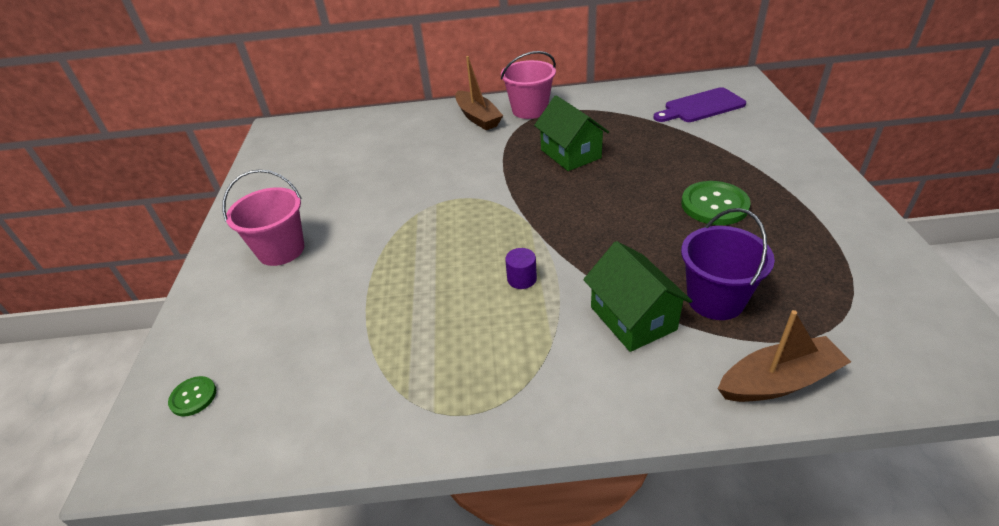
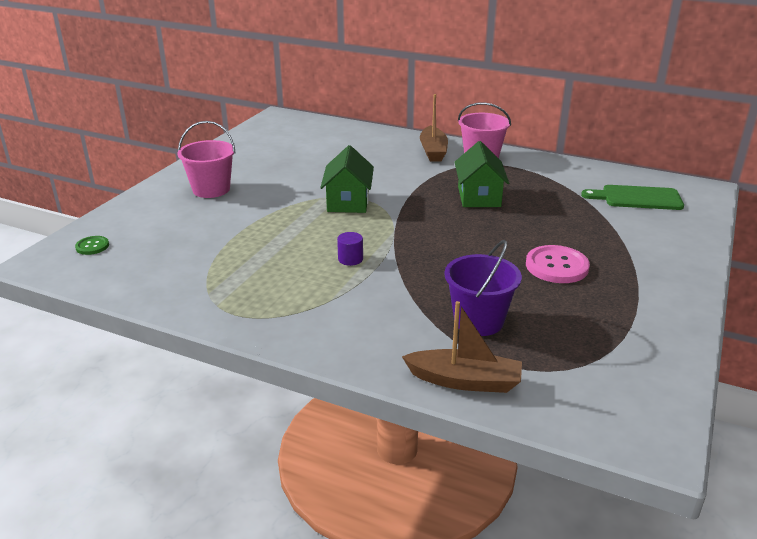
camera: 25 degrees right, 10 degrees down
(633, 318) = (402, 308): green house -> green house (348, 201)
(701, 106) = (637, 198): purple cutting board -> green cutting board
(714, 205) = (556, 266): green button -> pink button

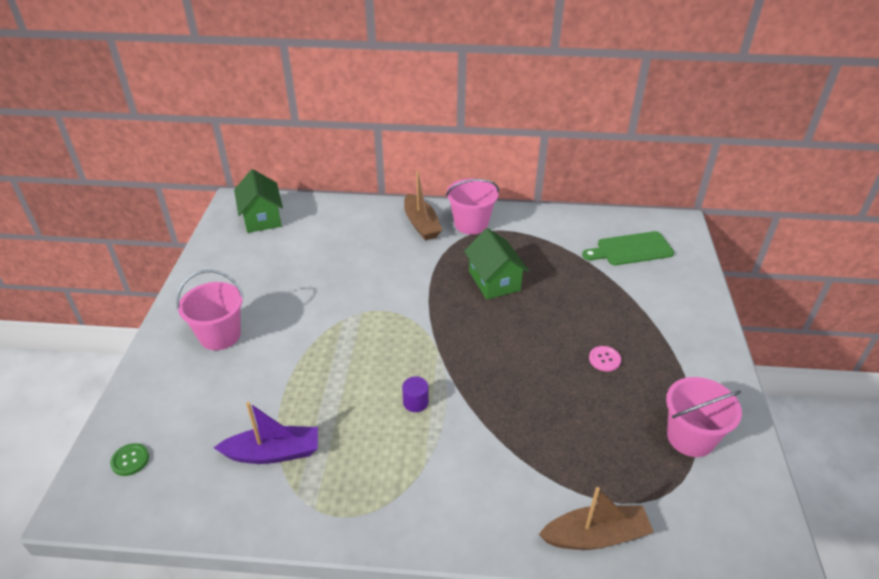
camera: 20 degrees left, 10 degrees up
(206, 265) = (273, 453): none -> purple boat
(348, 201) = (373, 319): green house -> green house (262, 218)
(478, 321) = (571, 453): purple bucket -> none
(556, 266) = (604, 359): pink button -> pink button, size x0.54
(614, 337) = (690, 437): none -> pink bucket

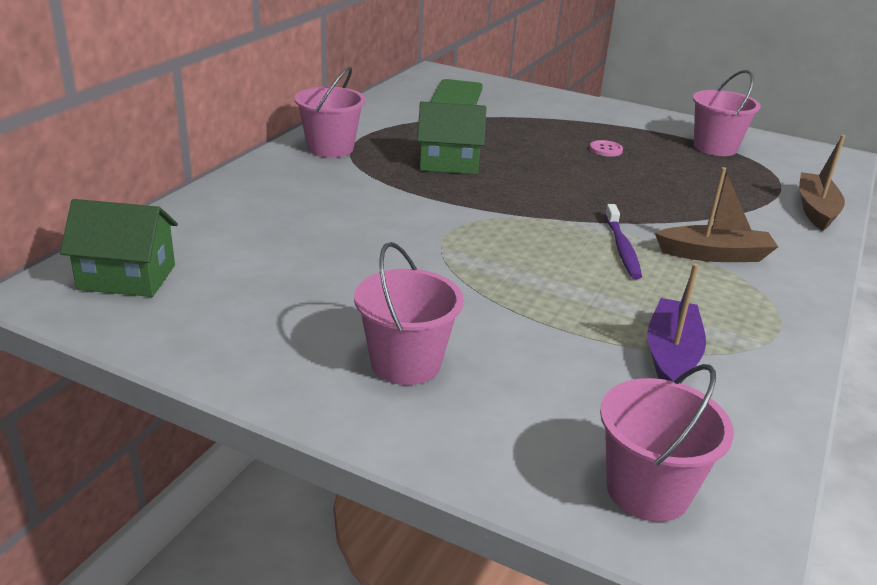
camera: 70 degrees left, 10 degrees down
(130, 460) = (647, 490): green button -> pink bucket
(415, 402) = (622, 248): purple cylinder -> purple toothbrush
(421, 224) = (296, 173): brown boat -> brown boat (714, 255)

